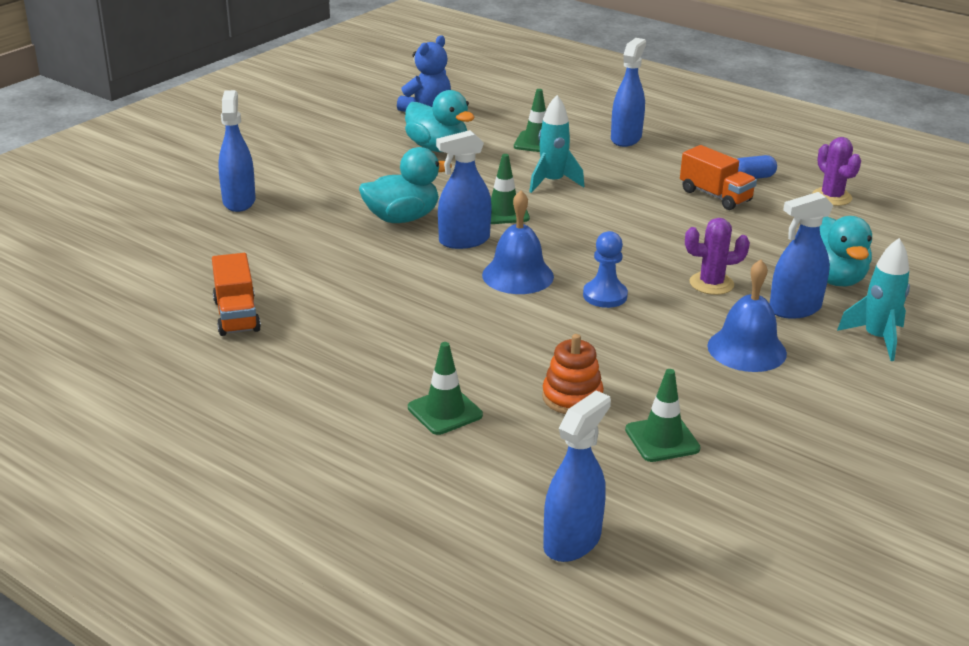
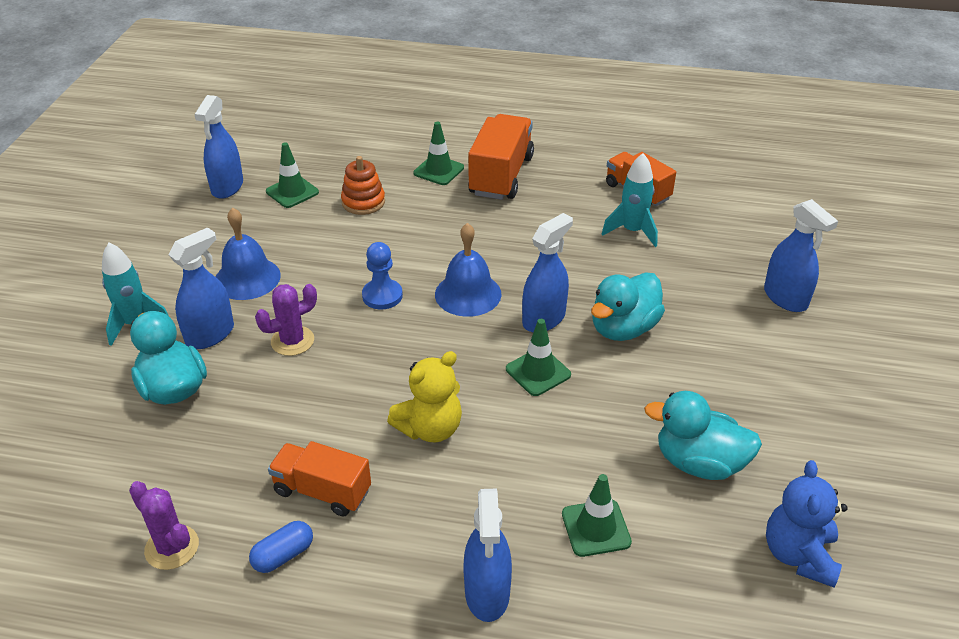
camera: 155 degrees right, 10 degrees up
(371, 380) = (501, 175): none -> orange truck
(552, 182) = (522, 444): turquoise rocket -> turquoise rocket (632, 231)
(572, 541) = (323, 128): blue spray bottle -> blue spray bottle (227, 187)
(616, 205) = (430, 428): none -> yellow teddy bear

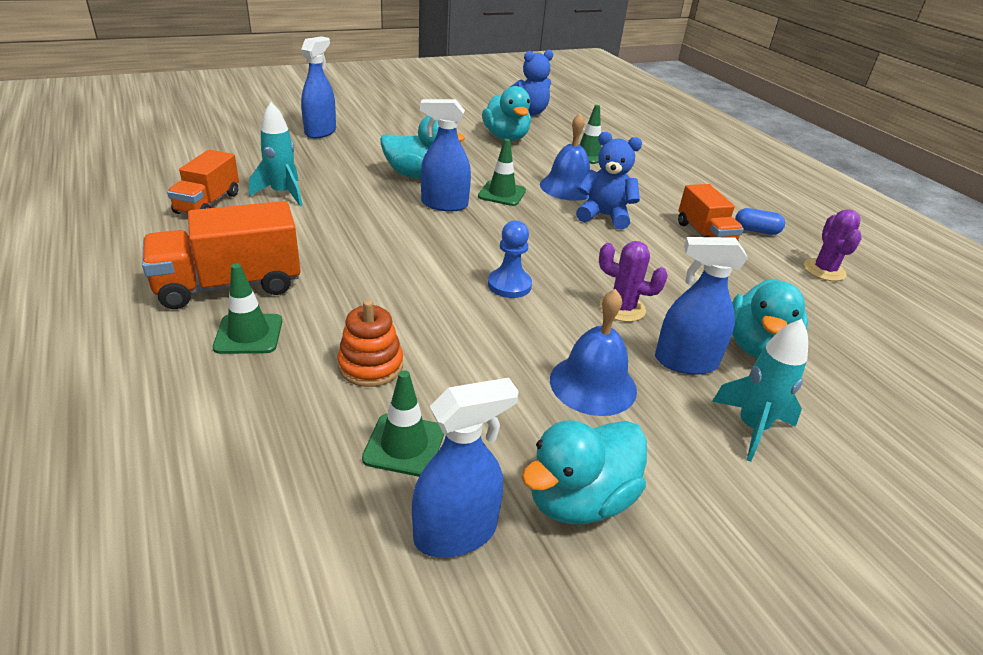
camera: 130 degrees left, 5 degrees down
(192, 229) = (579, 499): none -> turquoise duck
(430, 428) = (604, 216): yellow teddy bear -> blue teddy bear
(468, 294) = (454, 244): blue bell -> blue bell (568, 187)
(487, 593) = (668, 170): blue spray bottle -> none

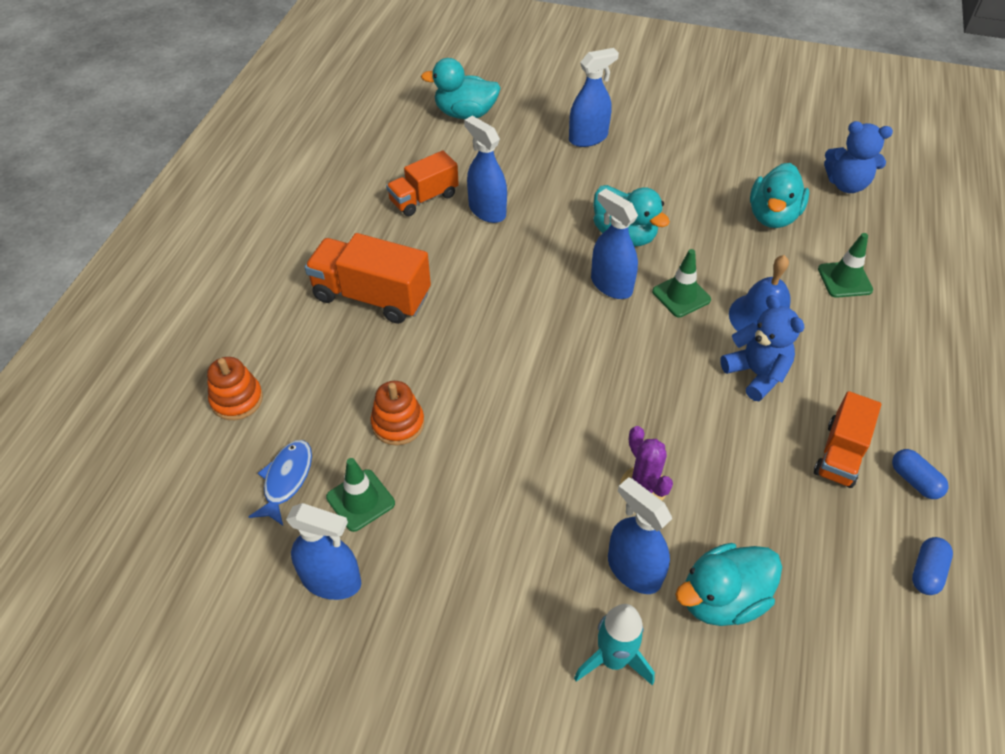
camera: 45 degrees right, 15 degrees up
(147, 436) = (237, 399): none -> orange stacking toy
(248, 334) = (348, 350): green traffic cone -> none
(282, 194) = (487, 210): turquoise rocket -> blue spray bottle
(297, 474) = (286, 480): none -> blue fish
(509, 285) = (572, 407): blue pawn -> none
(579, 499) = (423, 615): turquoise duck -> turquoise duck (465, 114)
(593, 384) = (533, 539): blue bell -> none
(824, 270) = (926, 572): purple cactus -> blue capsule

